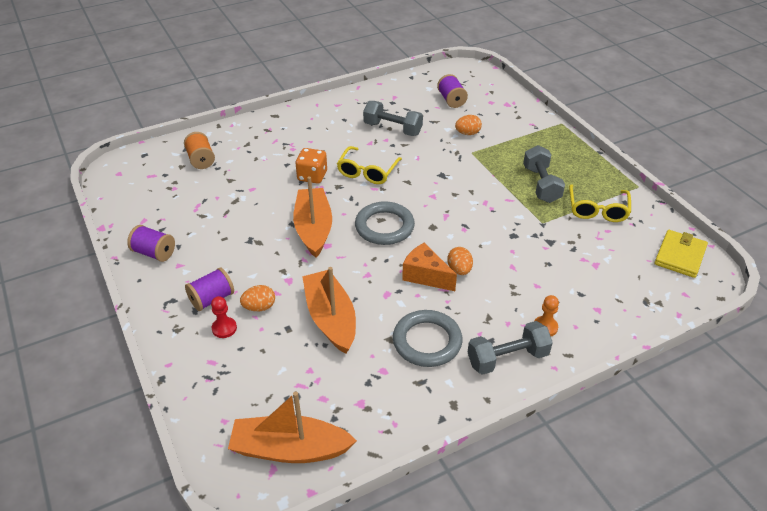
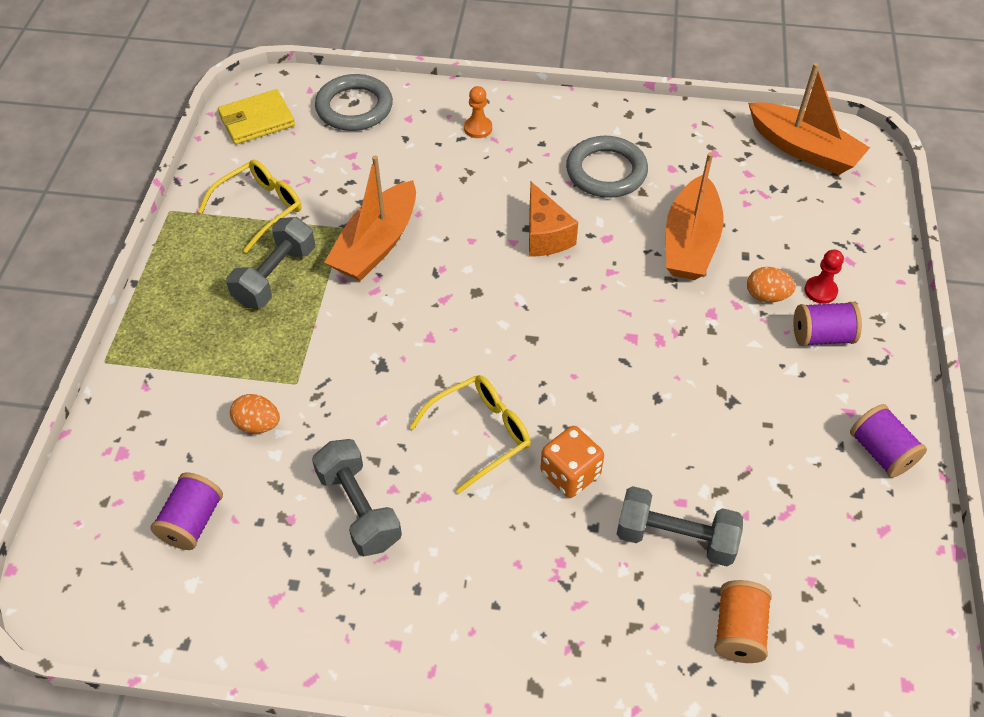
camera: 145 degrees left, 10 degrees up
(313, 229) = (632, 372): orange boat -> orange boat (376, 244)
(384, 227) = (536, 324): grey ring -> grey ring (354, 107)
(459, 270) = (501, 223): orange egg -> none
(507, 358) = (543, 122): grey dumbbell -> grey dumbbell (675, 537)

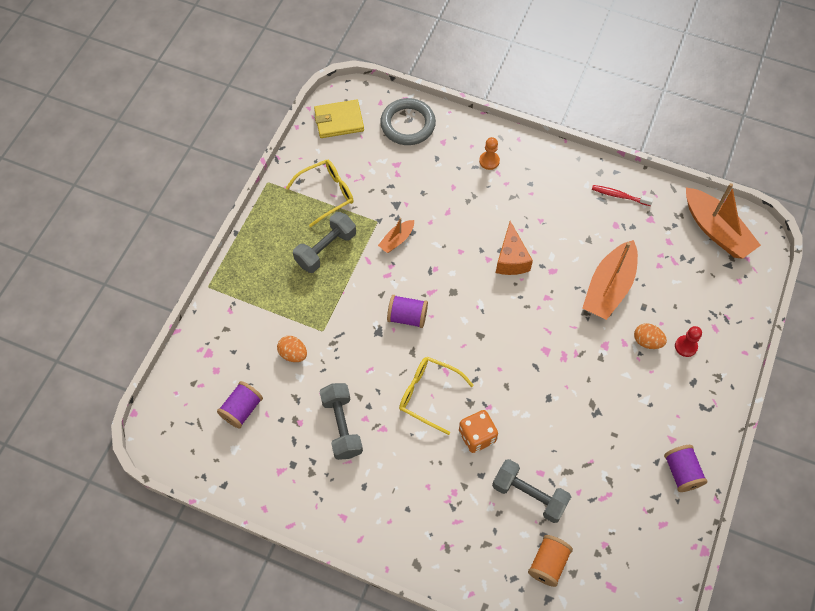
camera: 15 degrees right, 10 degrees up
(376, 244) = (397, 240): orange boat -> orange boat, size x0.50
(480, 434) = (428, 395): yellow glasses -> yellow glasses turned 135 degrees counterclockwise
(606, 171) = (568, 217): grey ring -> none
(664, 135) = (619, 196): none -> red toothbrush
(821, 336) = (673, 380): purple spool -> purple spool (407, 317)

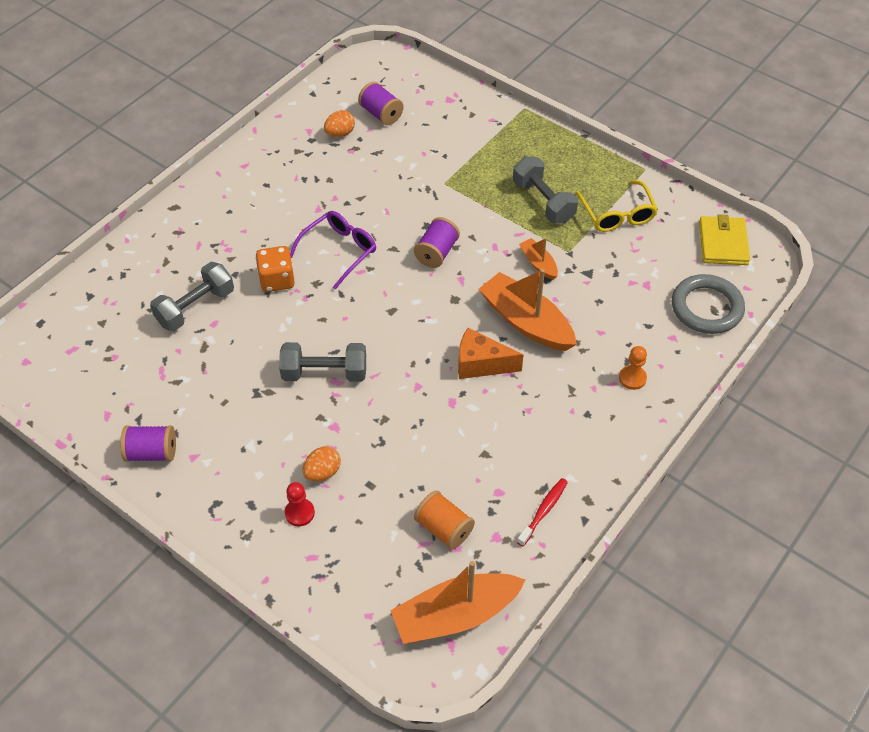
camera: 105 degrees right, 10 degrees down
(293, 354) = (426, 157): orange egg -> orange egg (340, 133)
(342, 426) = (334, 179): grey dumbbell -> grey dumbbell (324, 373)
(428, 395) = (339, 251): yellow glasses -> purple glasses
(548, 563) = (121, 304): orange spool -> orange spool (444, 528)
(609, 287) = (409, 455): orange boat -> orange boat (526, 322)

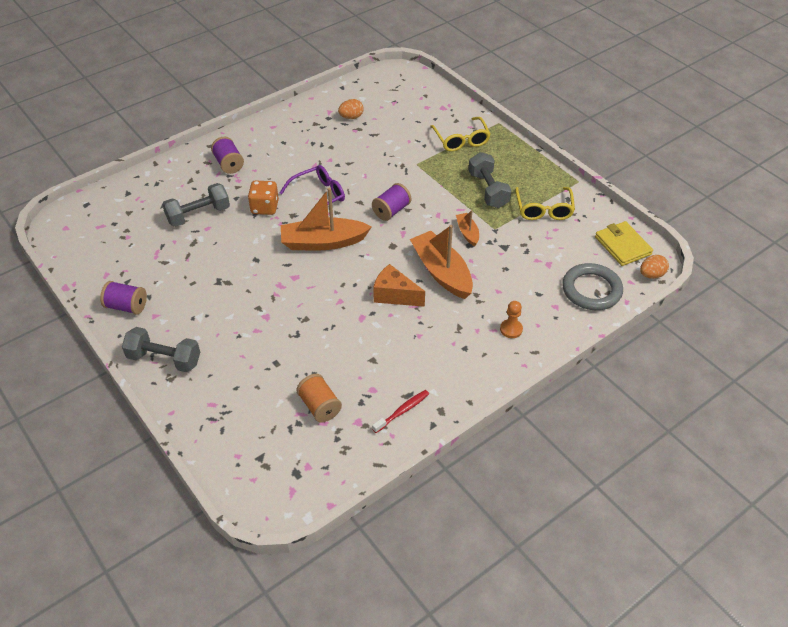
camera: 15 degrees right, 5 degrees down
(299, 513) = (215, 371): red pawn -> none
(322, 472) = (244, 346): orange egg -> orange egg (651, 275)
(324, 373) = (274, 278): grey dumbbell -> grey dumbbell (164, 359)
(381, 114) = (387, 109): purple spool -> purple spool (229, 164)
(455, 615) = (303, 471): orange boat -> orange boat (323, 242)
(487, 140) = (461, 140): none -> yellow glasses
(723, 243) = (622, 245): yellow wallet -> yellow wallet turned 45 degrees counterclockwise

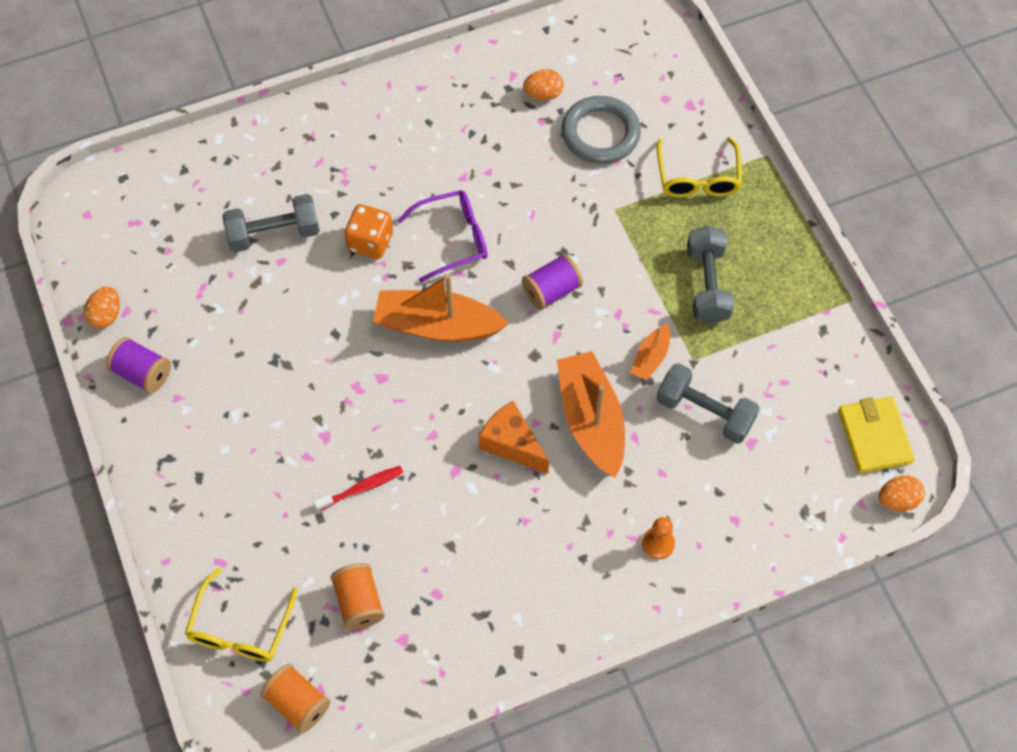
camera: 15 degrees right, 15 degrees up
(92, 279) = (106, 315): none -> orange egg
(164, 359) = (174, 474): grey dumbbell -> grey dumbbell (704, 412)
(229, 164) = (338, 147): purple spool -> none
(294, 478) = (298, 703): none -> orange spool
(402, 411) = (467, 638): red toothbrush -> red toothbrush (362, 488)
(467, 233) = (650, 358): orange boat -> orange boat turned 150 degrees counterclockwise
(543, 209) = (779, 341): yellow glasses -> yellow glasses (240, 628)
(591, 290) = (798, 504): grey ring -> grey ring (600, 133)

